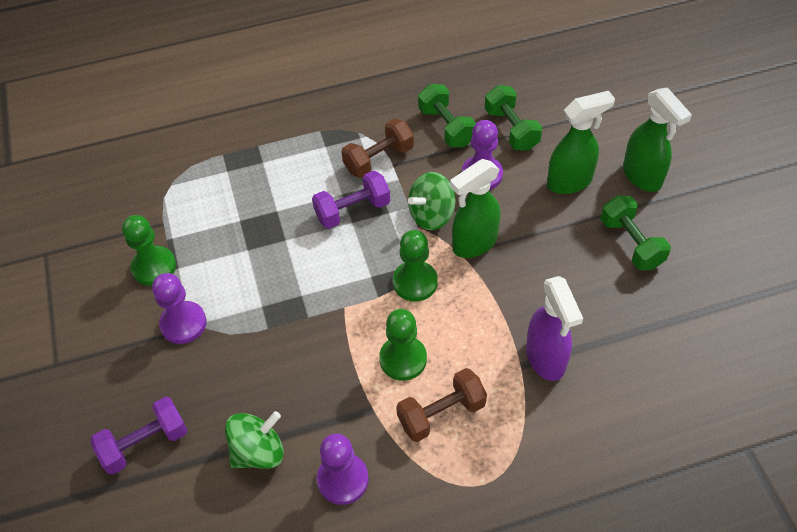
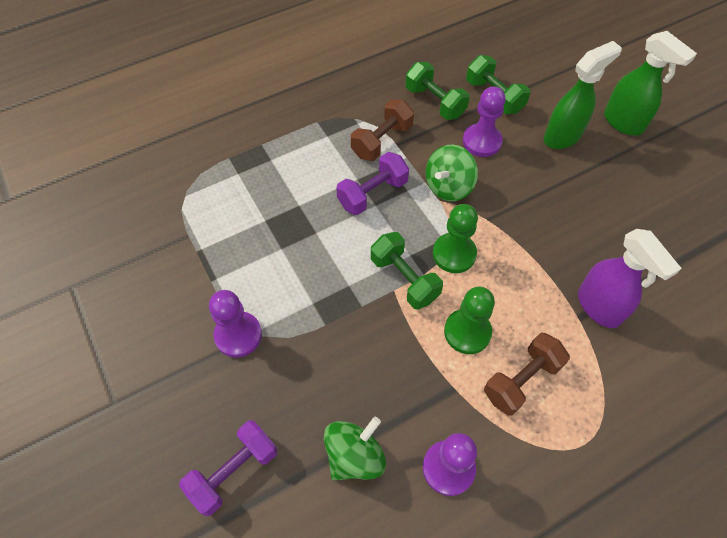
camera: 15 degrees left, 5 degrees up
(154, 267) = (191, 281): green pawn -> none
(474, 243) = (496, 207): green spray bottle -> none
(631, 243) = (635, 185): green dumbbell -> green dumbbell (404, 279)

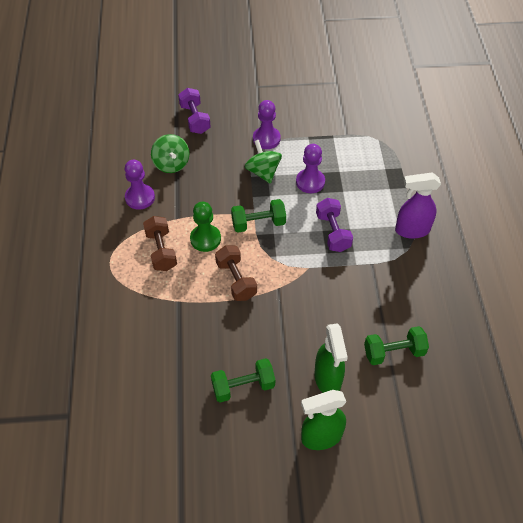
camera: 115 degrees right, 5 degrees down
(382, 141) = (378, 256): brown dumbbell -> brown dumbbell (236, 280)
(435, 102) = (404, 306): green dumbbell -> green dumbbell (243, 386)
(448, 186) = (317, 278): green spinning top -> green spinning top (263, 172)
(454, 254) = (261, 256): green pawn -> none
(481, 141) = (349, 319): purple pawn -> purple pawn (310, 182)
(599, 307) = (178, 316): purple spray bottle -> purple spray bottle (411, 230)

